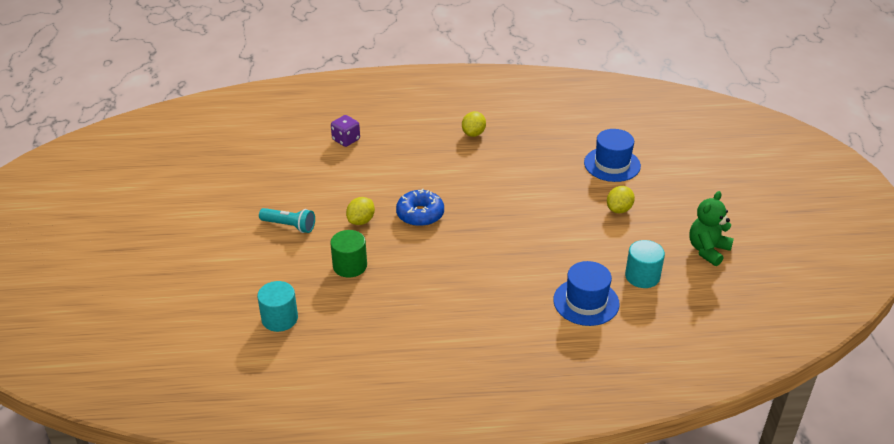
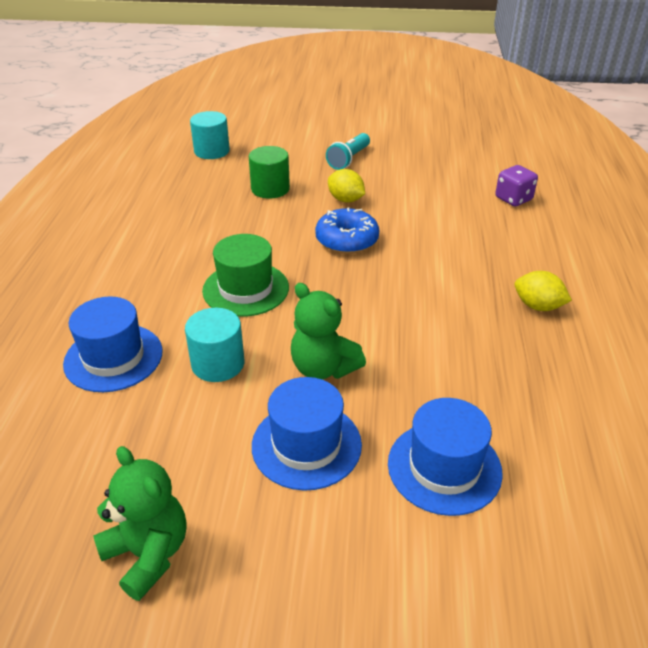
camera: 100 degrees right, 0 degrees up
(494, 255) = (246, 289): none -> green hat
(559, 210) = (323, 368): none -> green teddy bear
(619, 209) = (306, 445): yellow lemon -> blue hat
(642, 276) = (130, 434): turquoise cylinder -> turquoise cylinder (218, 364)

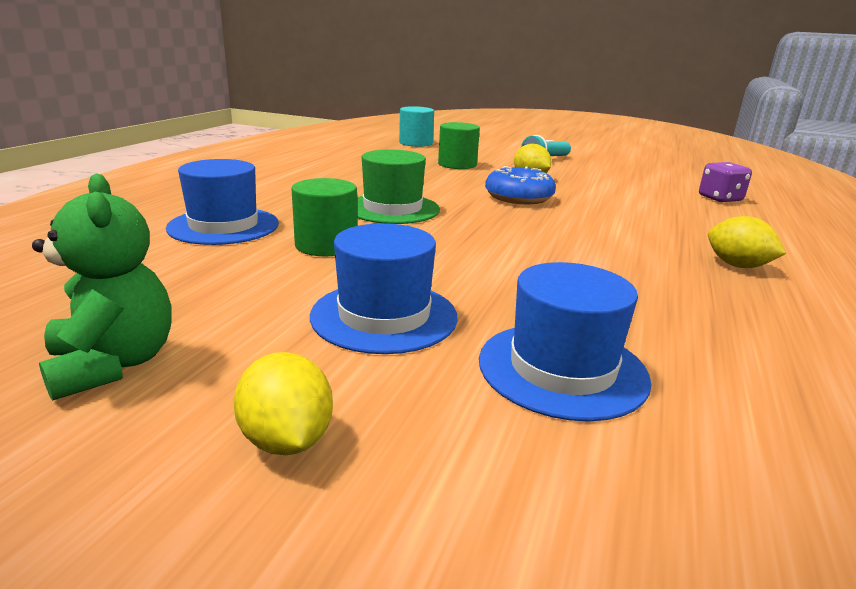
camera: 15 degrees right, 15 degrees down
(218, 364) = (326, 245): turquoise cylinder -> green cylinder
(303, 584) = (286, 440): none -> yellow lemon
(323, 368) = (443, 266): green teddy bear -> none

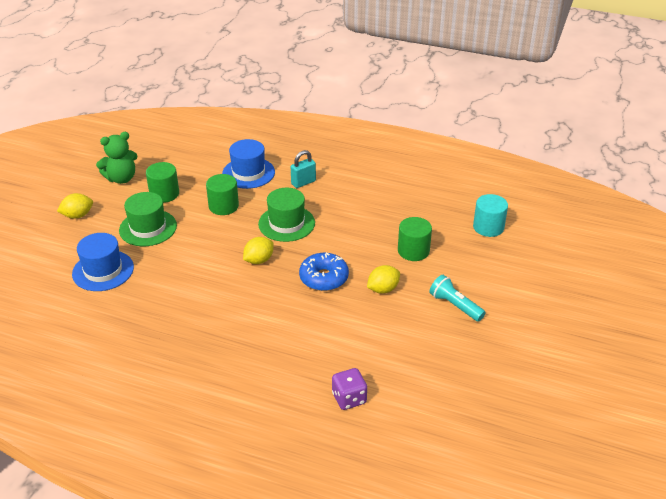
camera: 90 degrees right, 15 degrees up
(245, 300) = (164, 194): none -> green cylinder
(284, 196) = (303, 182): none -> turquoise padlock
(384, 316) = (148, 228): blue hat -> green hat
(737, 266) = (199, 356): yellow lemon -> yellow lemon (259, 260)

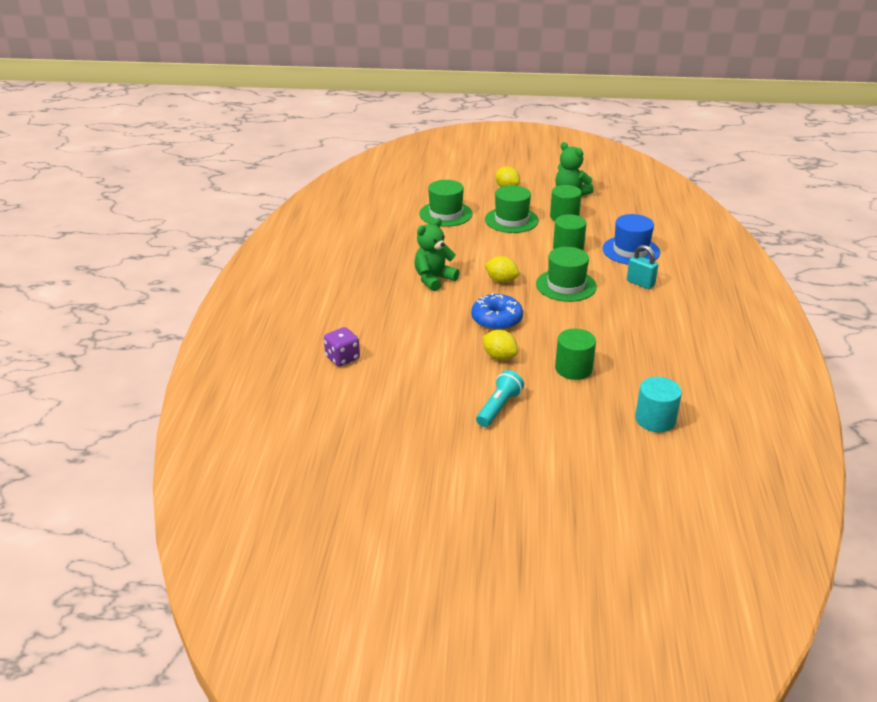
camera: 75 degrees right, 5 degrees down
(103, 270) = (445, 214): blue hat -> green hat
(233, 305) = (434, 279): none -> green teddy bear

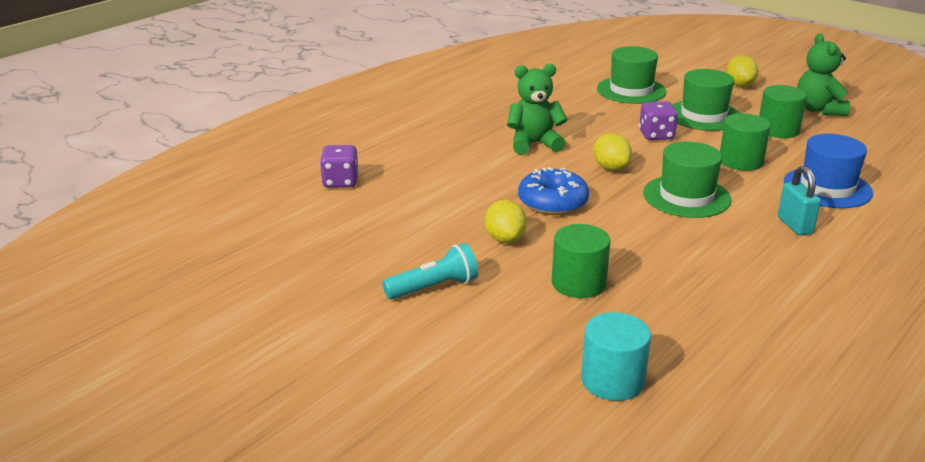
camera: 35 degrees right, 5 degrees down
(500, 245) = (656, 135): none -> purple dice

